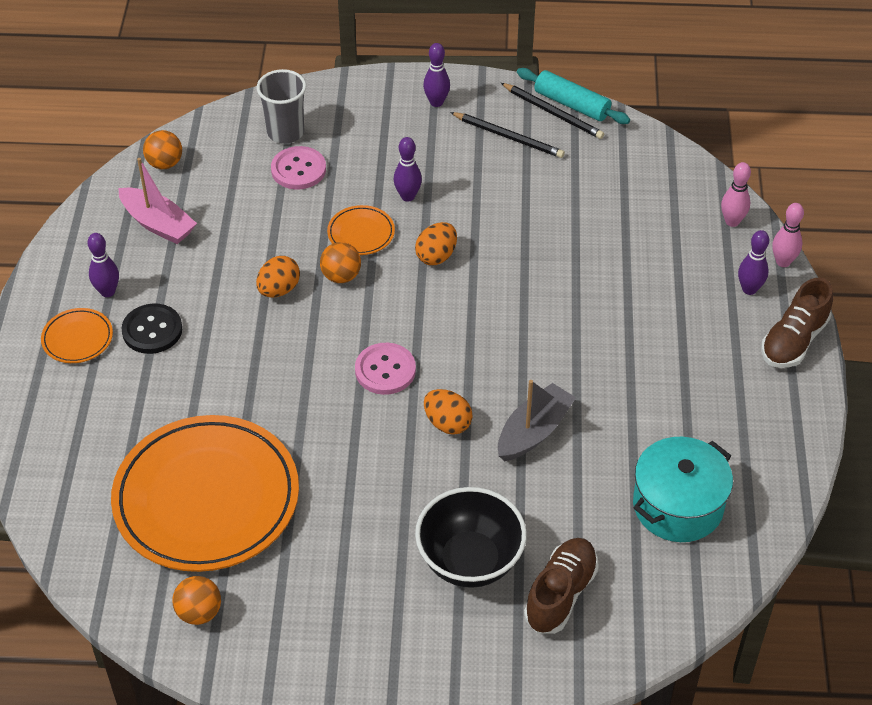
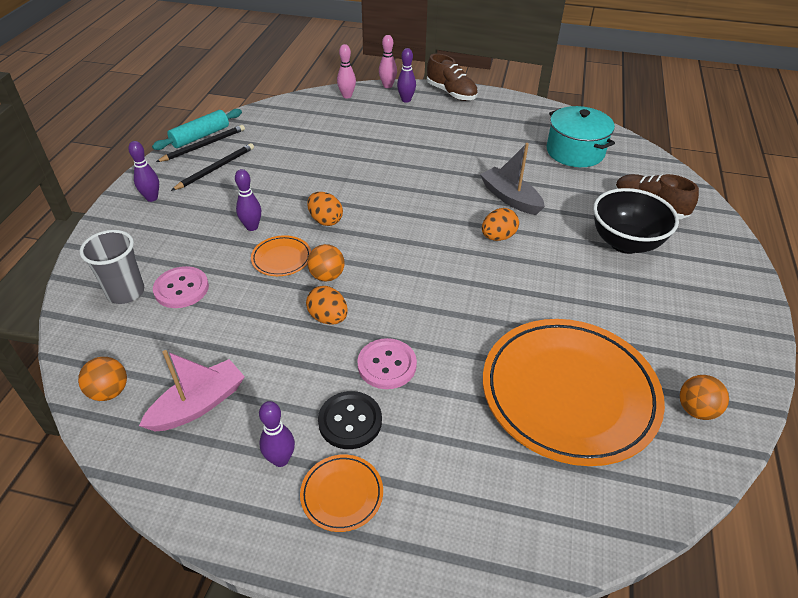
camera: 80 degrees left, 5 degrees down
(385, 370) = (439, 263): pink button -> pink button (387, 365)

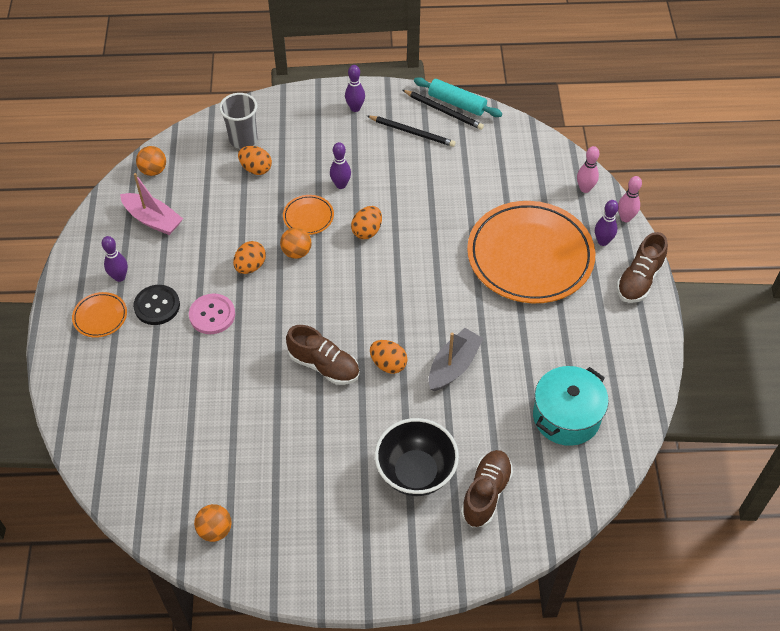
camera: 75 degrees right, 10 degrees up
(181, 289) = (256, 169): pink button -> orange egg
(488, 281) = (324, 365): none -> brown shoe
(569, 393) = (212, 438): orange plate -> orange plate (530, 256)

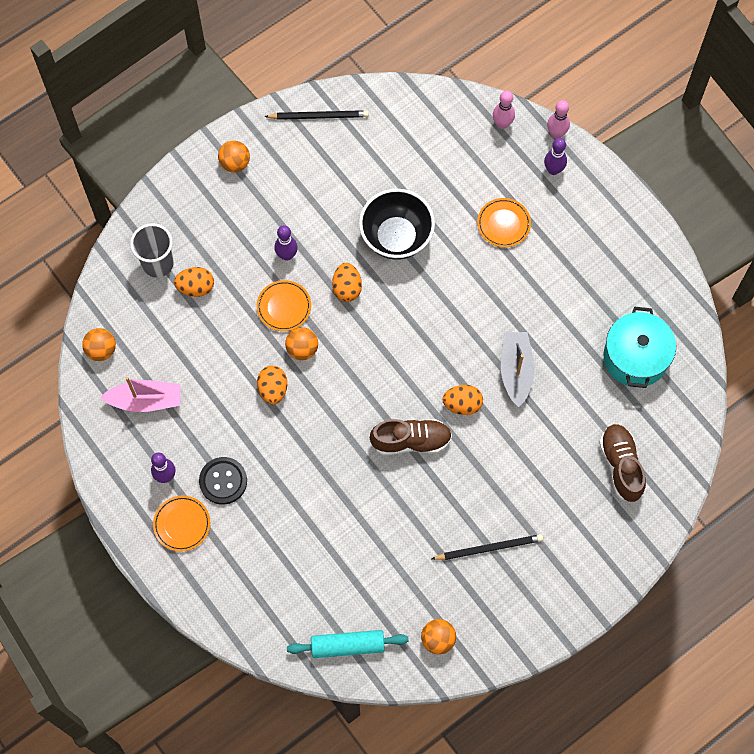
camera: 35 degrees left, 15 degrees up
(212, 315) = (278, 457): pink button -> none
(355, 108) = (235, 163): purple bowling pin -> orange ball
(412, 132) = (308, 158): black pencil -> black pencil (489, 548)
(415, 472) = (555, 485): black bowl -> black bowl (396, 237)
(457, 103) = (324, 99): turquoise rolling pin -> turquoise rolling pin (347, 645)
(530, 256) = (503, 224): orange plate -> orange plate, size x0.41
(639, 279) = (608, 189): brown shoe -> none

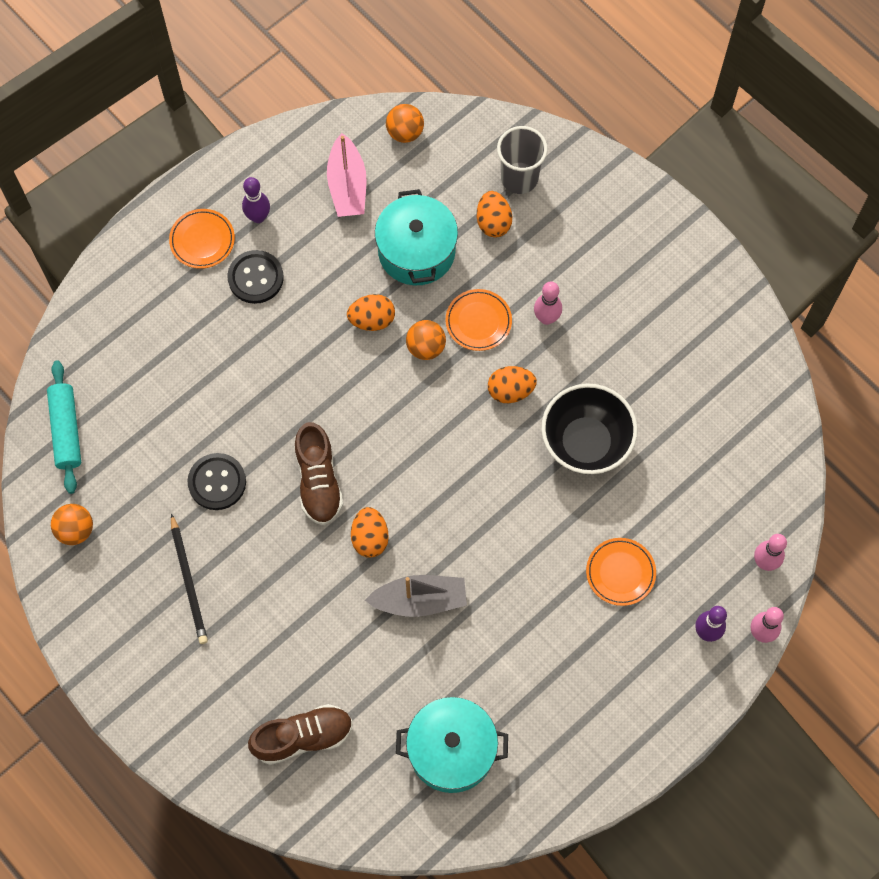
camera: 85 degrees right, 0 degrees up
(215, 349) = (416, 251): none -> turquoise pot
(235, 163) = (662, 247): orange ball -> none
(287, 255) = (546, 318): purple bowling pin -> pink bowling pin
(319, 116) = (741, 337): black pencil -> none
(405, 522) = (217, 482): none -> black button

